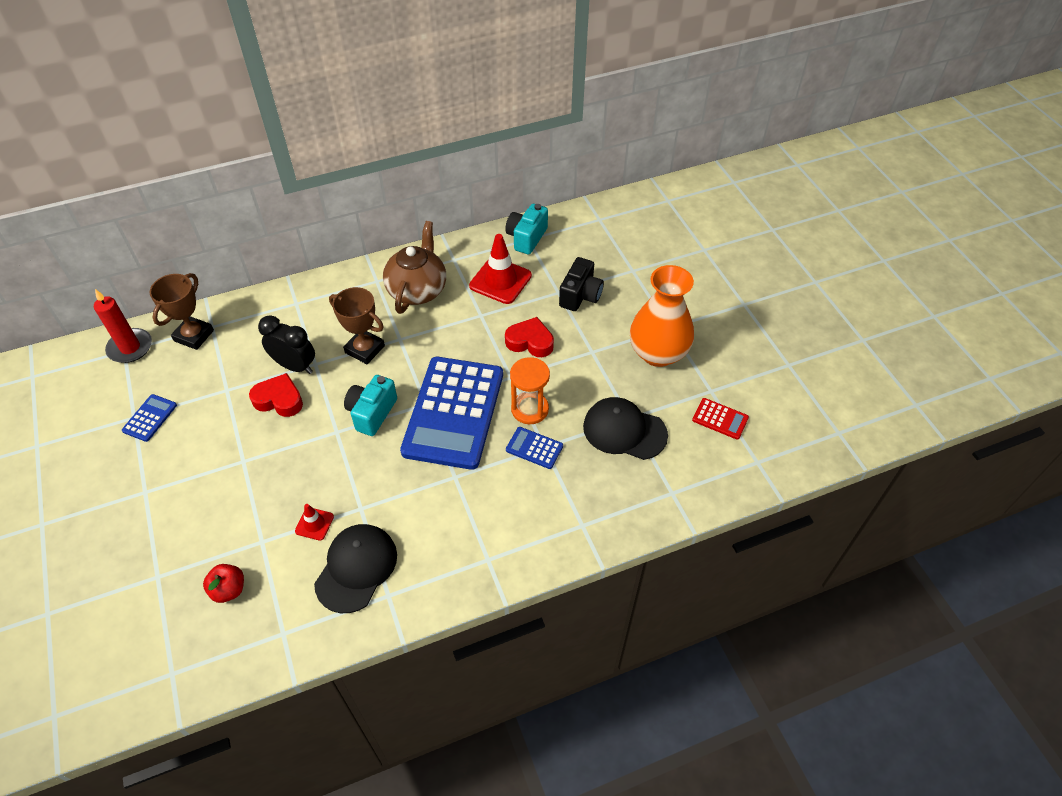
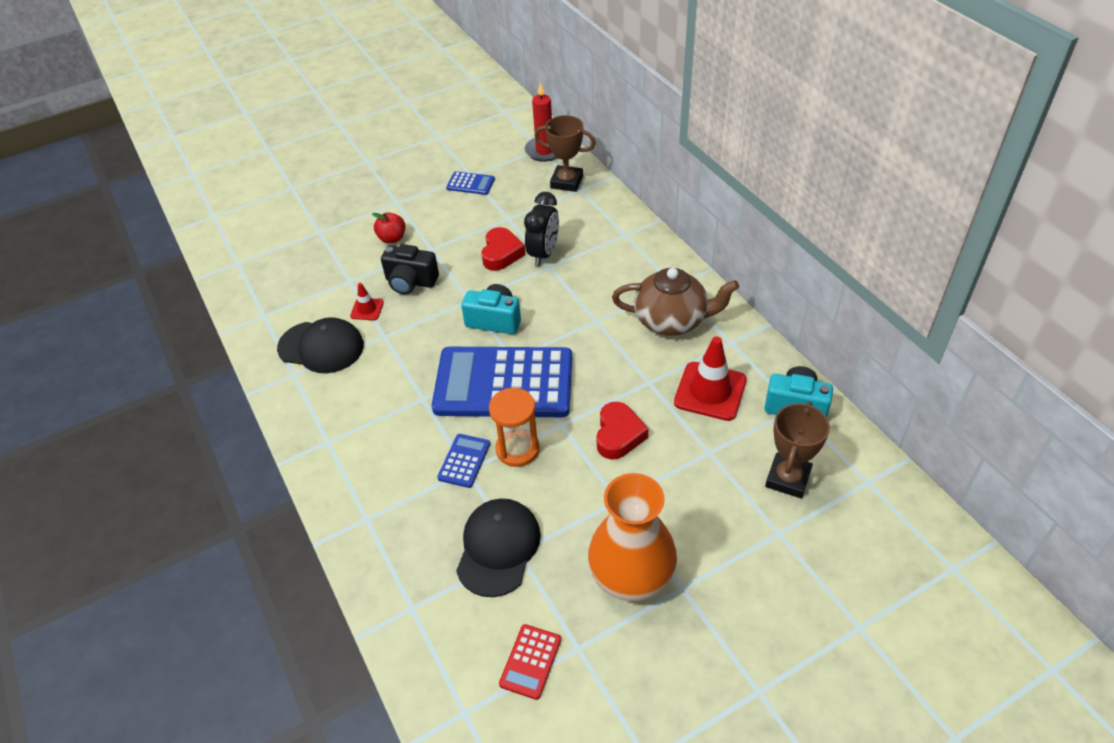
camera: 85 degrees right, 5 degrees down
(229, 589) = (305, 274): red apple -> red apple (392, 238)
(365, 349) = (575, 297): brown trophy -> brown trophy (788, 478)
(580, 295) = (710, 477): black camera -> black camera (410, 282)

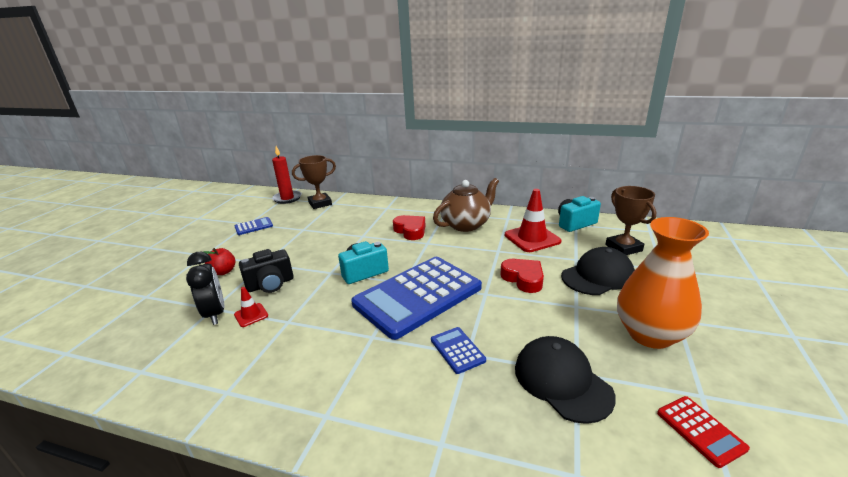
camera: 45 degrees left, 20 degrees down
(321, 347) = (235, 358): black cap -> black cap (597, 276)
(501, 253) = (321, 244): red heart -> red heart (410, 231)
(517, 449) = (481, 321): orange hourglass -> none
(543, 254) = (350, 233): black clock -> black clock (215, 314)

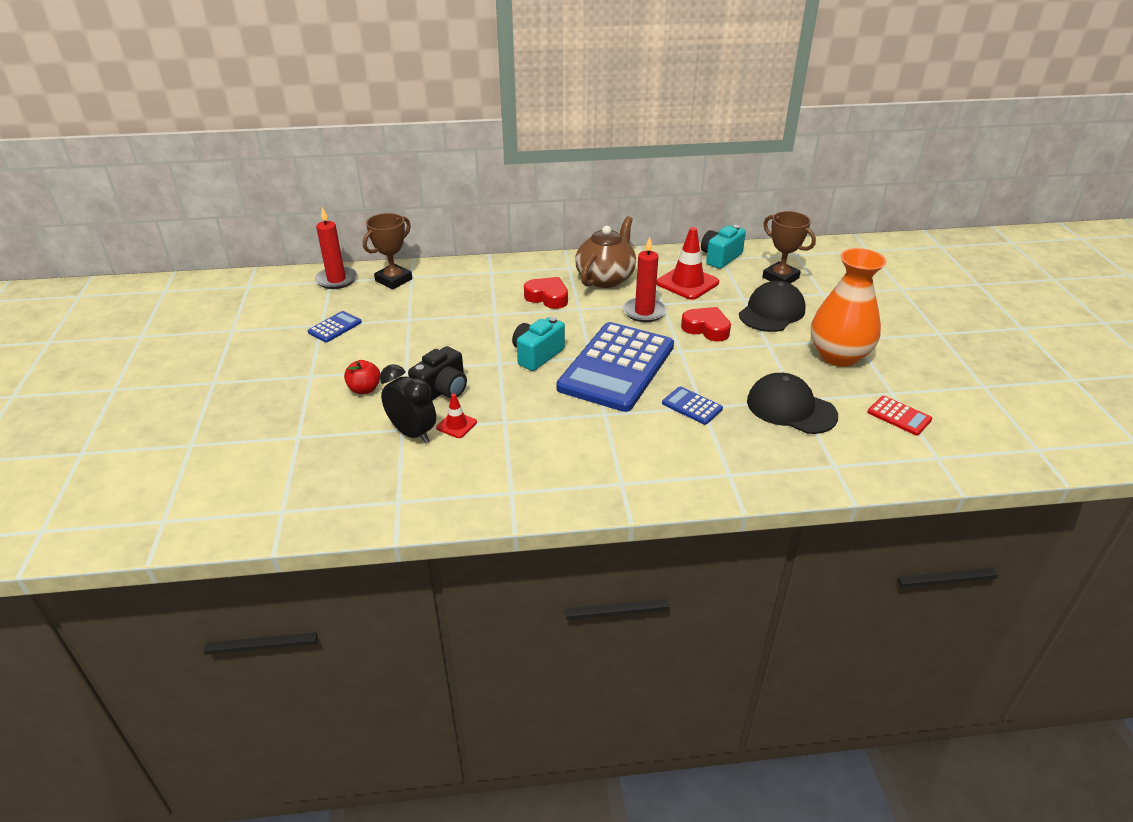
camera: 25 degrees left, 10 degrees up
(477, 255) = (644, 312): none -> red candle

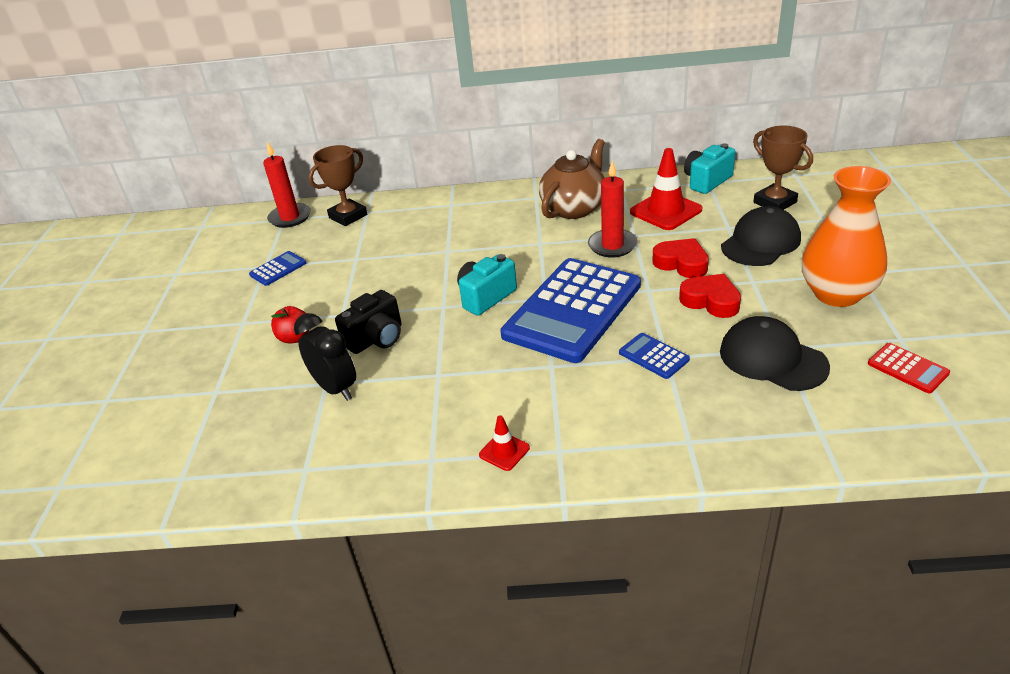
camera: 10 degrees right, 0 degrees up
(456, 425) = (384, 379): red traffic cone -> red traffic cone (504, 451)
(547, 297) = (507, 231): red heart -> red heart (711, 301)

